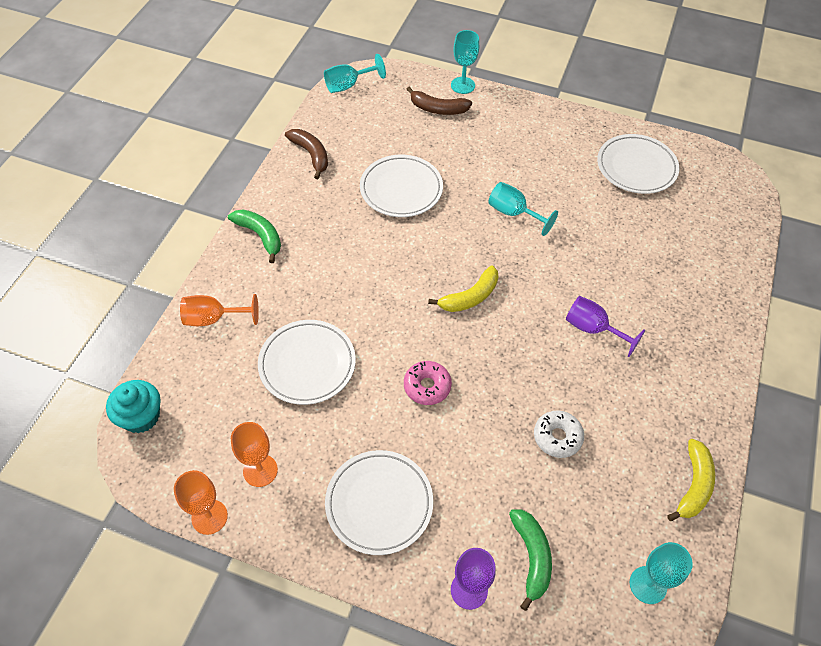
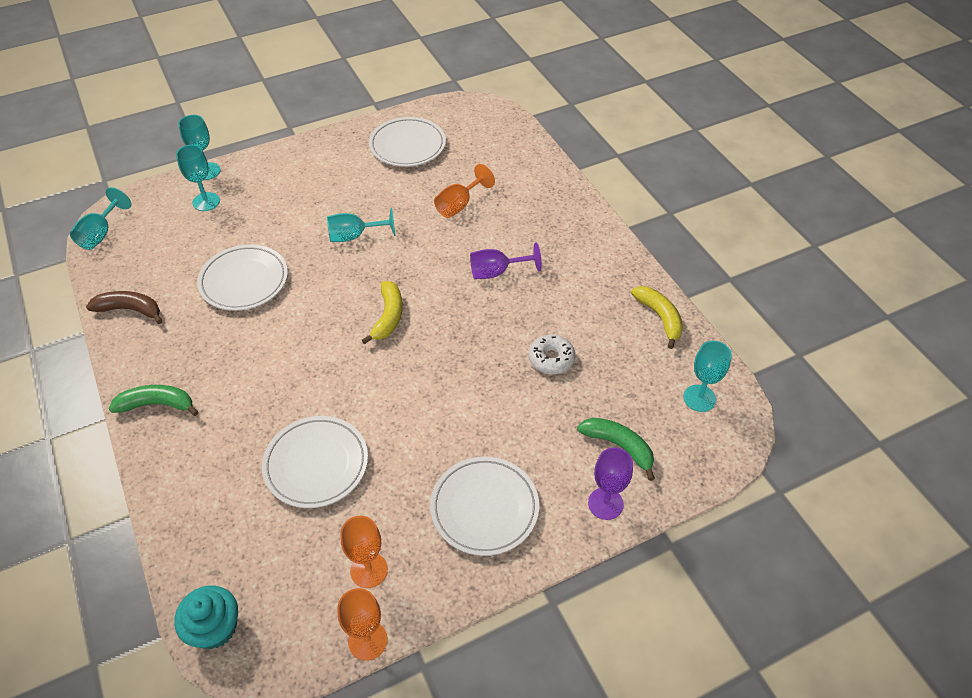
camera: 45 degrees left, 5 degrees down
(213, 319) = (191, 499): orange goblet -> orange goblet (459, 205)
(427, 386) = (427, 401): pink donut -> none
(438, 109) = (206, 202): brown banana -> turquoise goblet

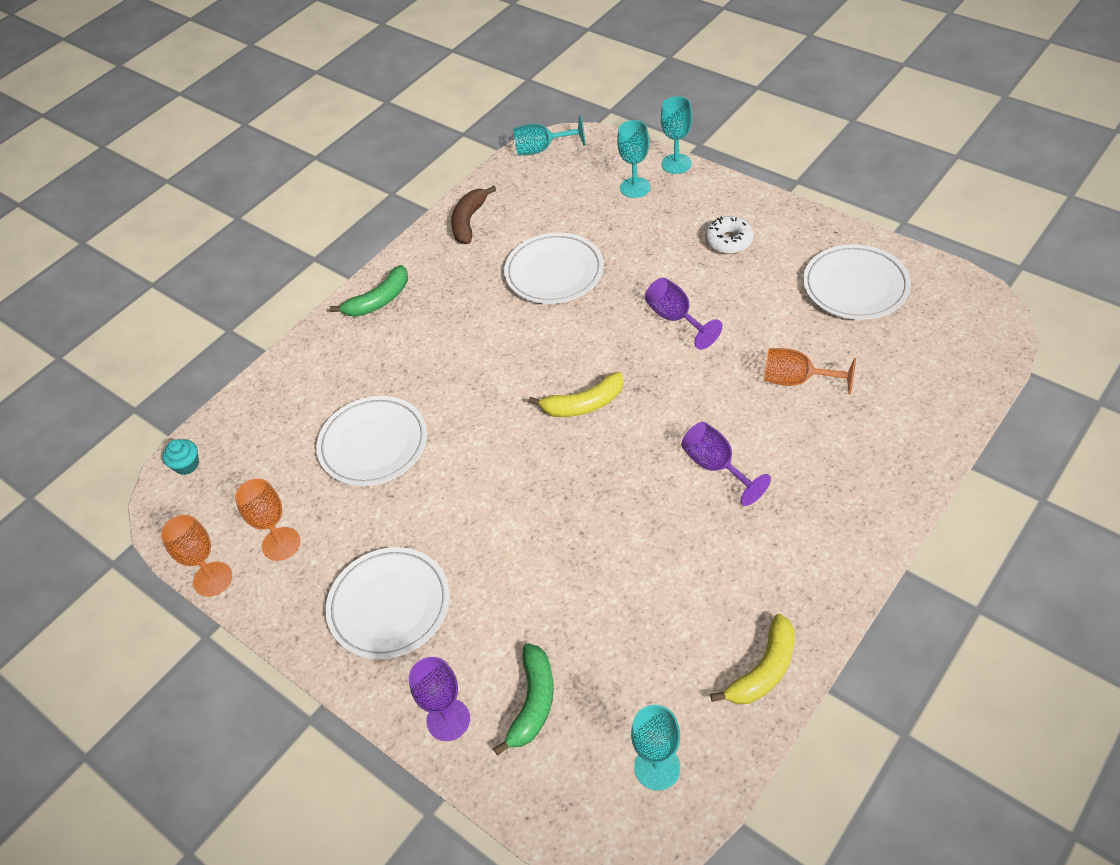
camera: 70 degrees right, 0 degrees up
(130, 310) = (469, 221): brown banana -> brown banana turned 150 degrees counterclockwise
(157, 404) = (379, 300): green banana -> green banana turned 75 degrees clockwise
(215, 628) = (187, 465): turquoise cupcake -> turquoise cupcake, size x0.61
(354, 236) = (675, 318): turquoise goblet -> purple goblet
(551, 359) = (619, 579): white donut -> white donut (728, 241)

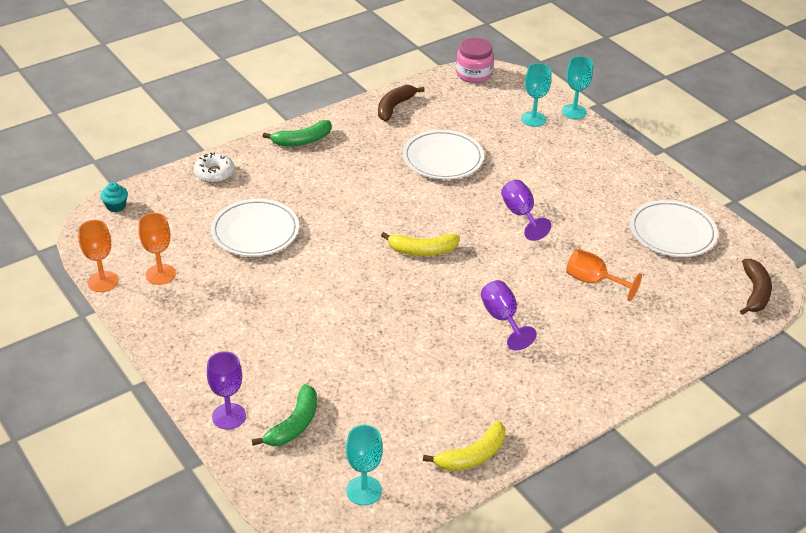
camera: 10 degrees right, 10 degrees down
(389, 606) = (220, 335): white plate -> none
(542, 149) = (473, 74): turquoise goblet -> pink jar
(728, 241) = (588, 175): white donut -> white donut (214, 173)
(981, 335) = (755, 293): none -> brown banana

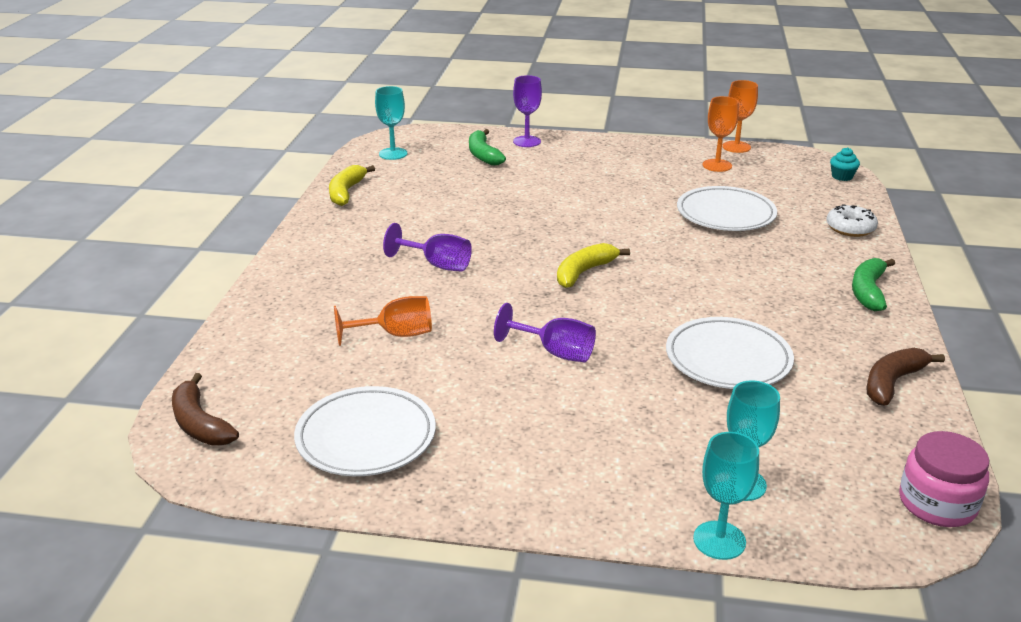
camera: 135 degrees right, 10 degrees down
(394, 107) = (892, 382): brown banana -> brown banana turned 120 degrees counterclockwise

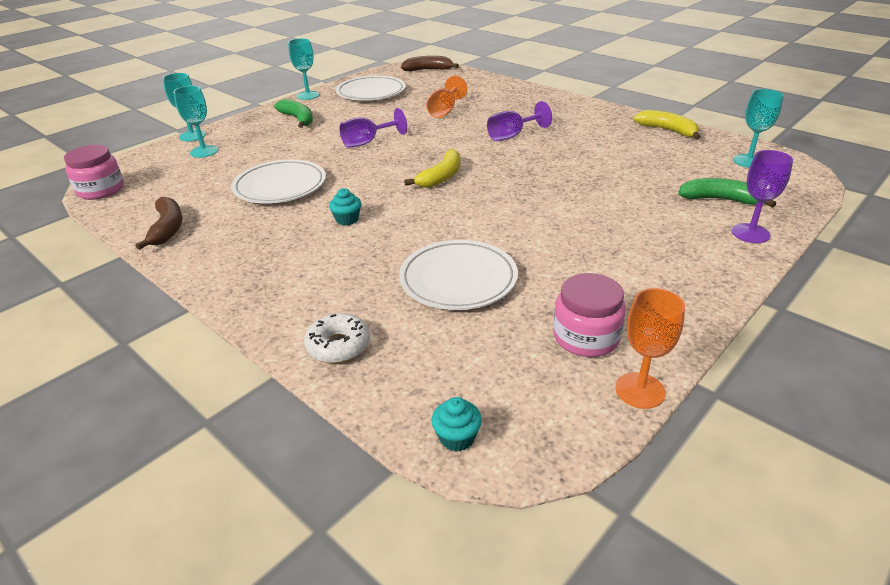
camera: 125 degrees right, 5 degrees up
(434, 508) = (308, 95): none -> turquoise goblet
(584, 272) = (441, 177): yellow banana -> yellow banana turned 45 degrees clockwise
(717, 165) = (586, 337): orange goblet -> pink jar
(724, 288) = (347, 219): none -> turquoise cupcake
(868, 291) = (246, 283): green banana -> green banana (298, 119)

